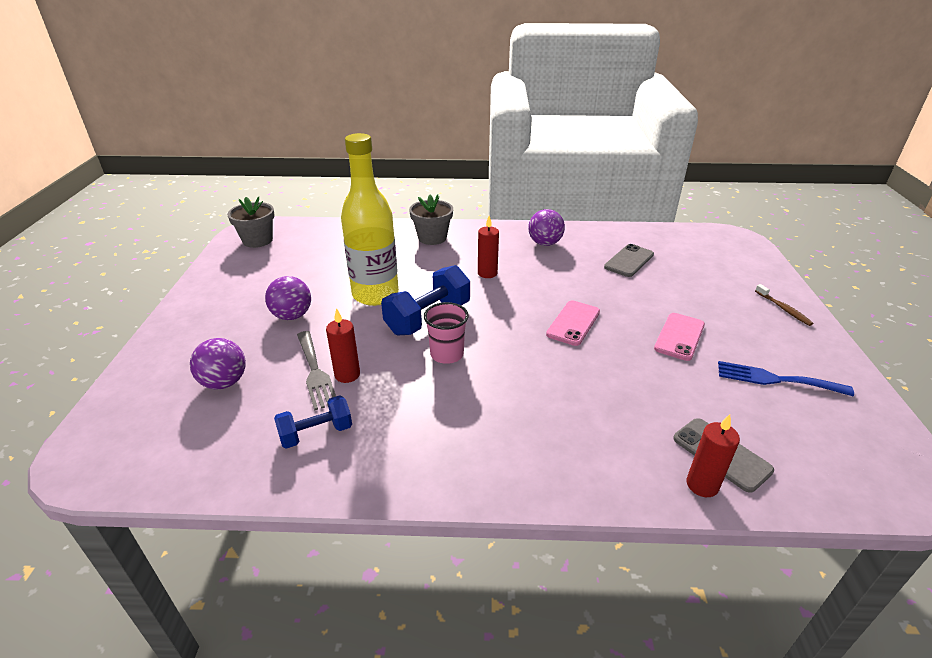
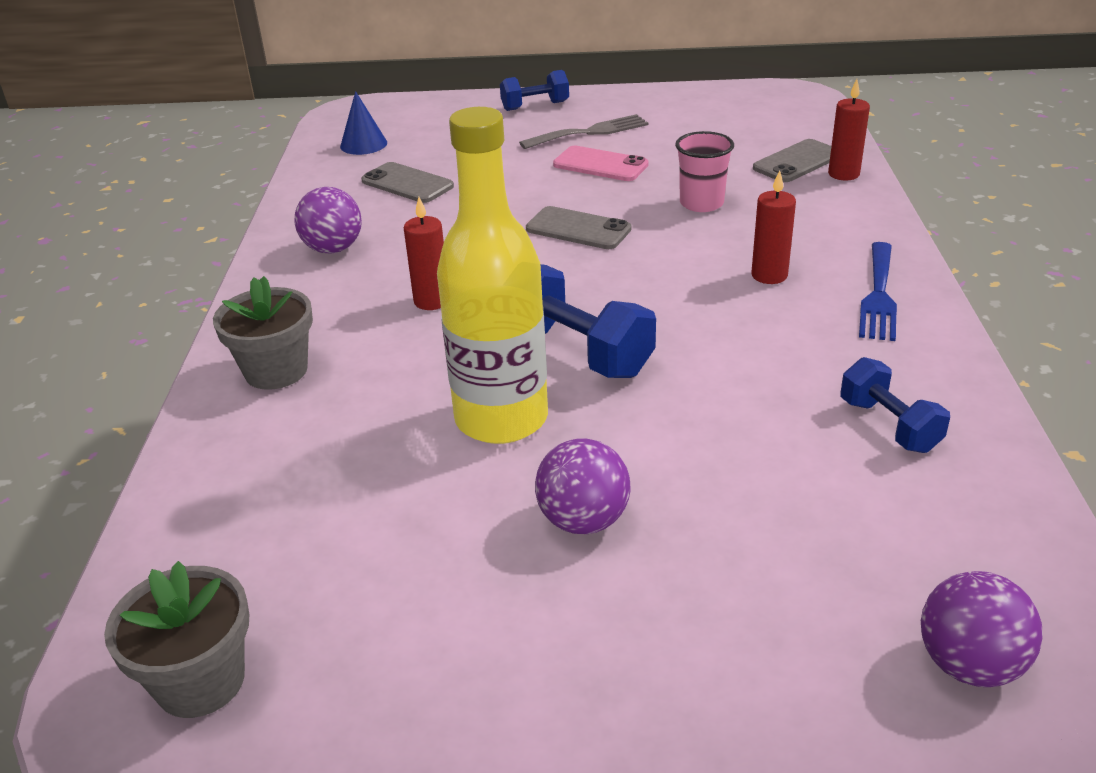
camera: 90 degrees left, 0 degrees up
(224, 382) = (814, 564): purple ball -> purple ball (969, 664)
(315, 372) = (751, 453): grey fork -> grey fork (590, 132)
(347, 375) = (748, 417): red candle -> red candle (769, 275)
(447, 354) = (673, 327): pink cup -> pink cup (701, 203)
(573, 323) = (578, 229): pink phone -> grey phone
(683, 244) = (363, 144): none -> blue cone
(775, 379) = (671, 125): blue fork -> blue fork (879, 295)
(783, 309) = (535, 106): brown toothbrush -> blue dumbbell

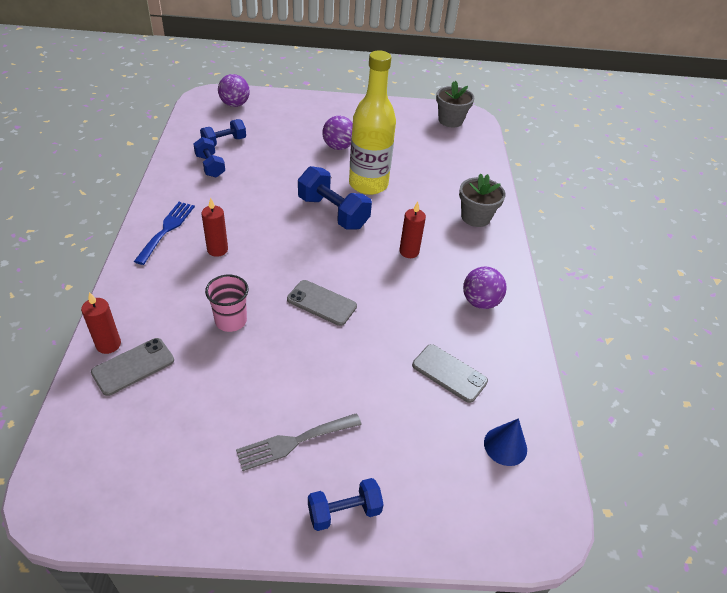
camera: 175 degrees right, 10 degrees up
(600, 165) = (294, 382): pink phone -> none
(901, 500) = (224, 142): none -> blue dumbbell

